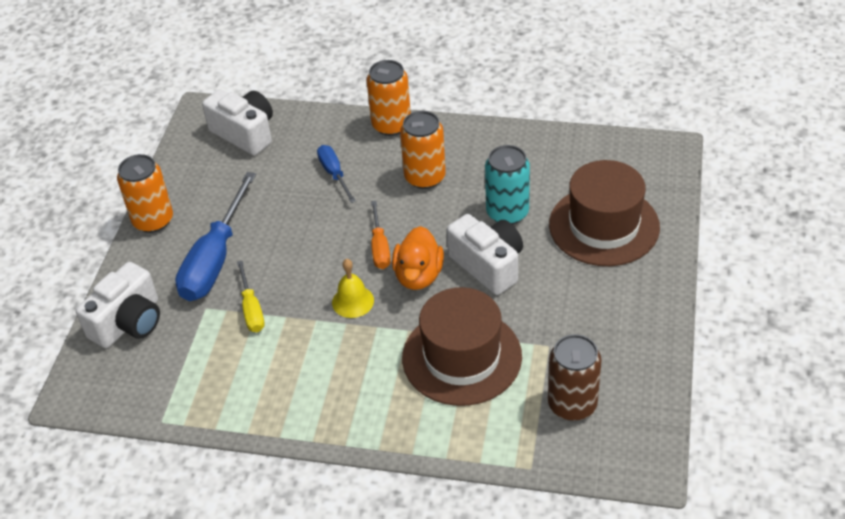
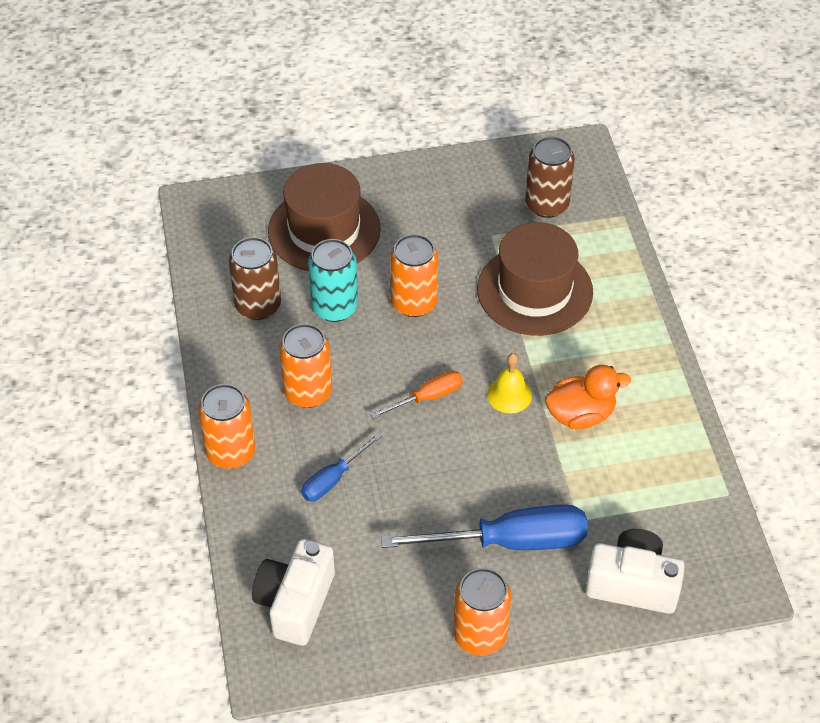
camera: 115 degrees left, 5 degrees up
(251, 309) = (560, 477): yellow screwdriver -> none
(418, 276) = (452, 353): orange duck -> orange duck (580, 415)
(488, 265) = (414, 303): white camera -> orange can
(531, 166) = (258, 305): none -> brown can

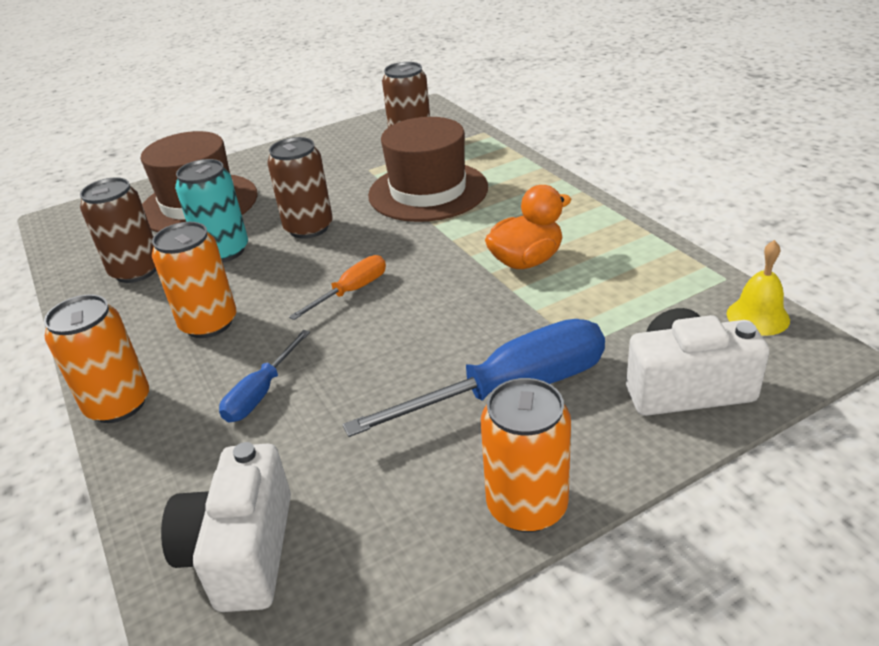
camera: 15 degrees left, 15 degrees down
(414, 303) = (309, 228): orange can -> brown can
(509, 395) = (441, 266): yellow bell -> yellow bell (758, 316)

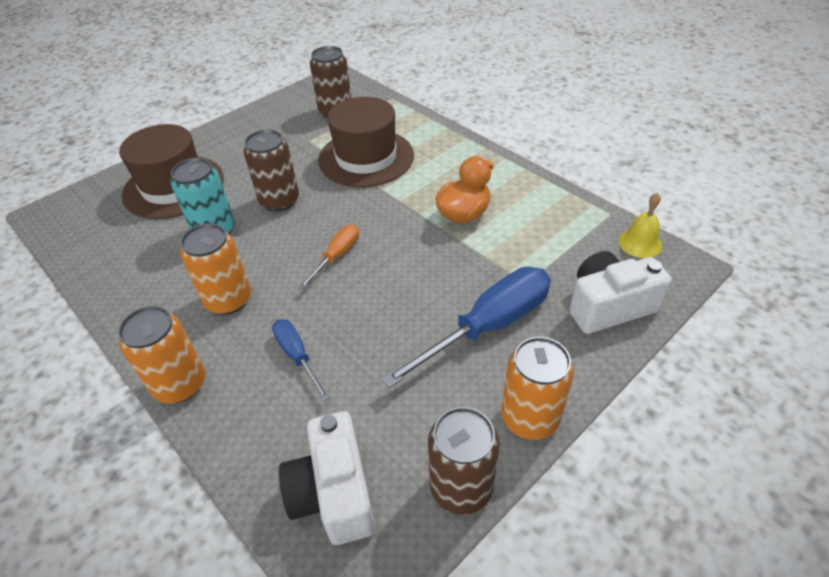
camera: 15 degrees left, 10 degrees up
(136, 271) = (143, 258): brown can -> brown can (461, 487)
(261, 393) = (297, 356): blue screwdriver -> blue screwdriver turned 135 degrees clockwise

